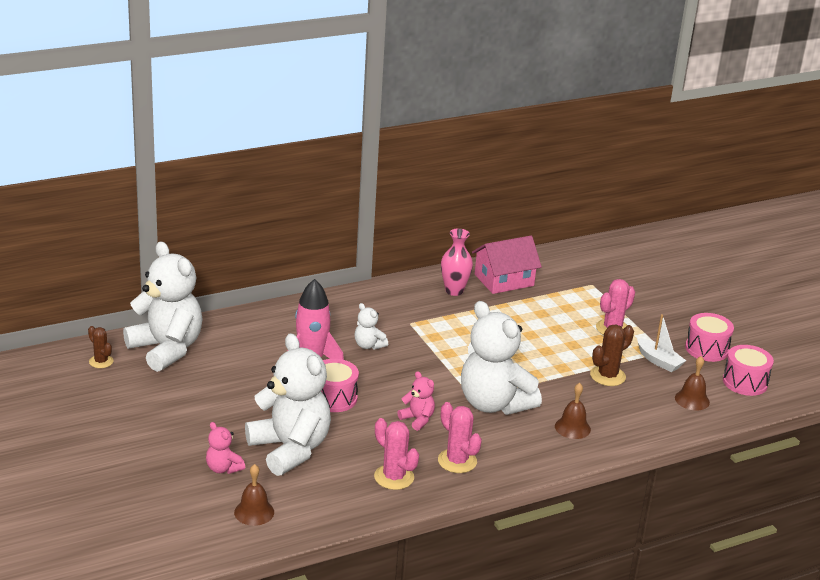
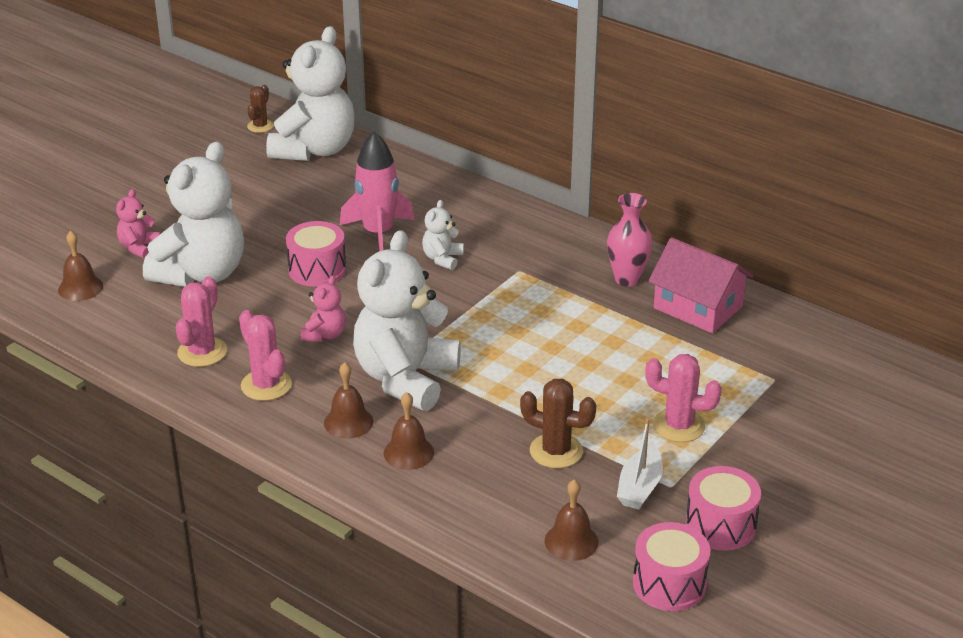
camera: 65 degrees right, 5 degrees up
(457, 461) = (266, 385): pink cactus -> pink cactus turned 60 degrees counterclockwise
(524, 440) = (348, 422): none -> brown bell

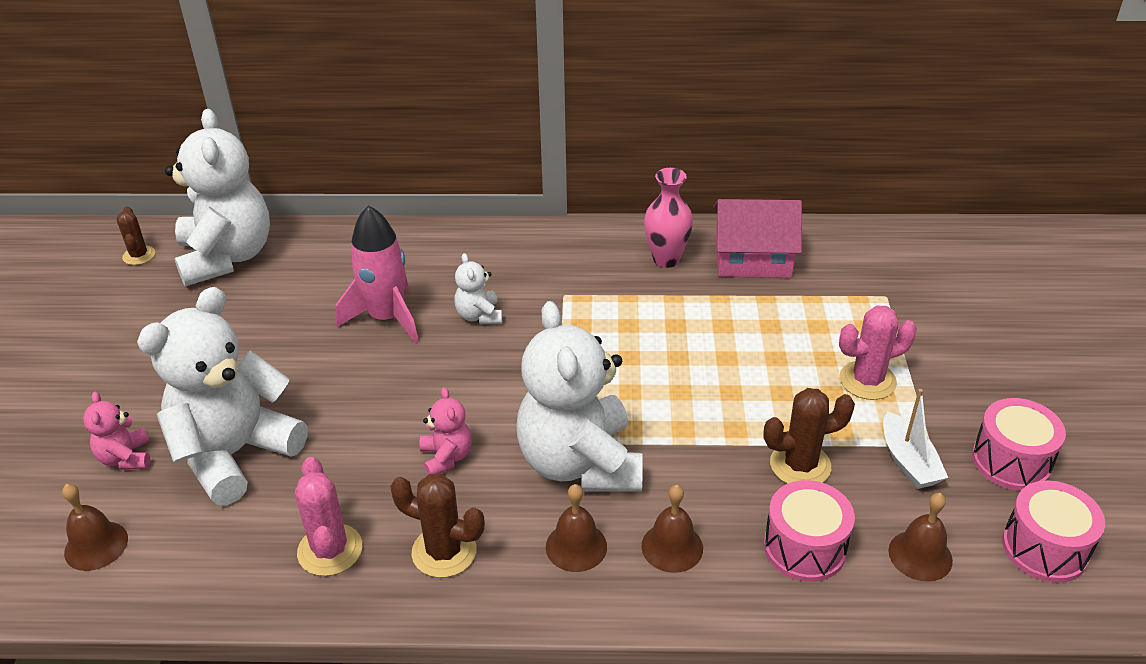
camera: 35 degrees left, 5 degrees up
(201, 273) = (235, 453): white teddy bear -> white teddy bear turned 135 degrees counterclockwise
(266, 385) = (444, 551): pink cactus -> brown cactus
(317, 269) = (363, 387): pink drum -> pink drum (804, 548)

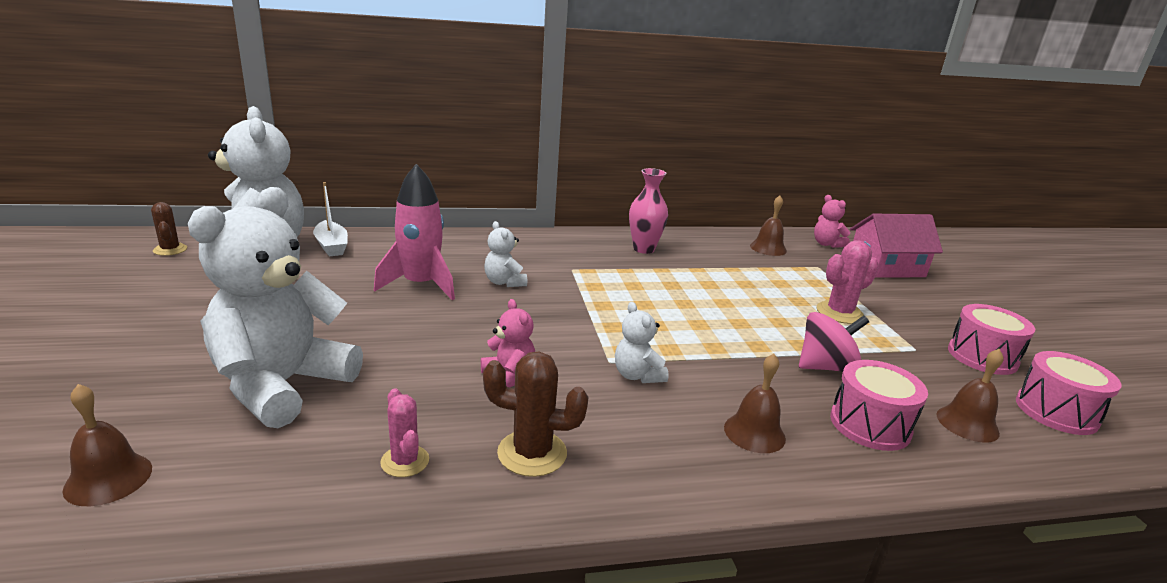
camera: 15 degrees left, 15 degrees down
(126, 458) = (152, 395): pink teddy bear -> pink teddy bear (827, 244)
(330, 550) = (405, 461): pink cactus -> pink cactus, size x0.65
(576, 546) = (664, 439): brown bell -> brown bell (768, 248)
(580, 463) = (637, 375): white teddy bear -> white teddy bear, size x0.44
(752, 258) = (708, 248): pink house -> pink house (886, 267)
(800, 465) = (826, 367): brown cactus -> pink spinning top
(908, 461) = (908, 361): white boat -> white boat (331, 246)

